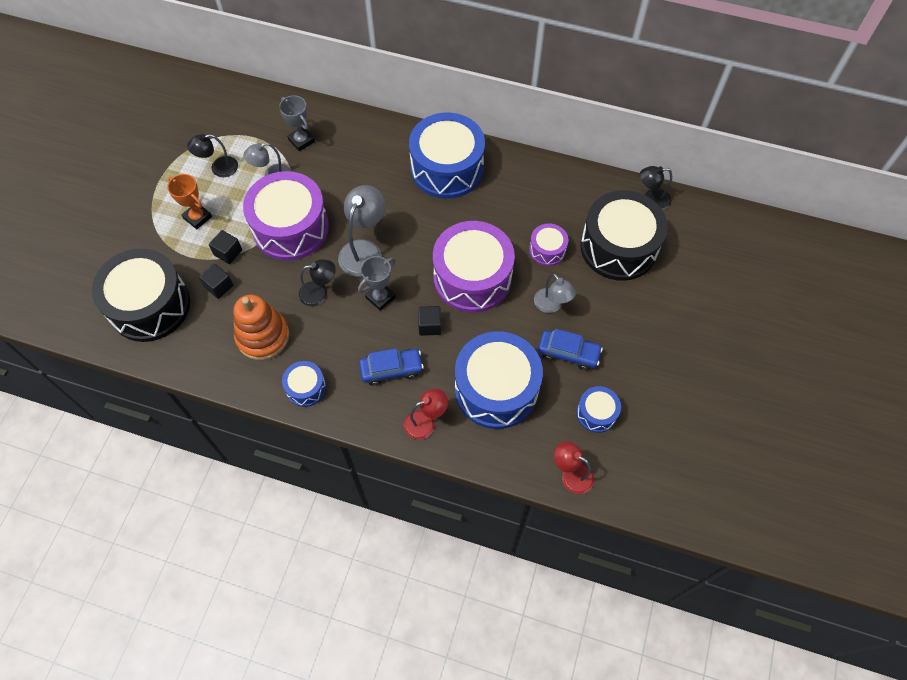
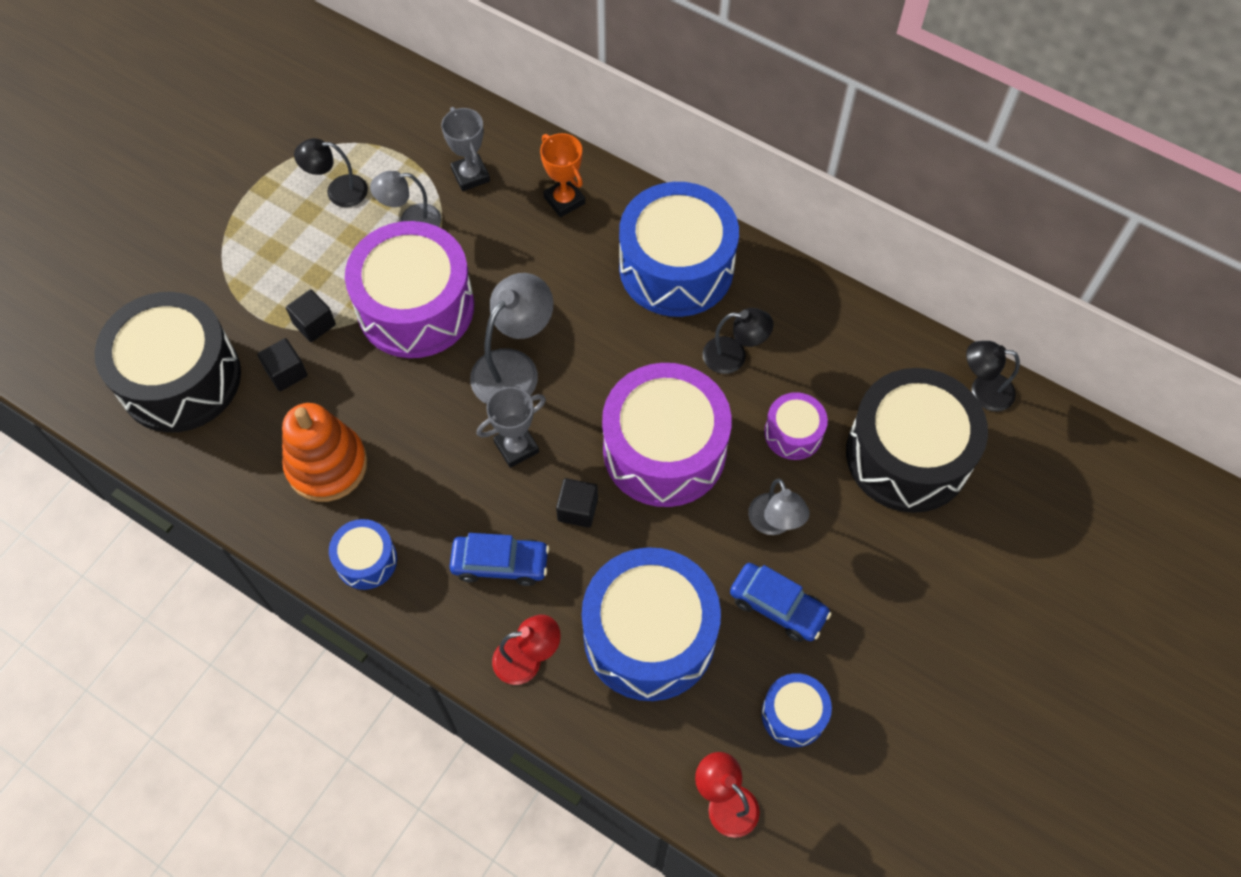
camera: 15 degrees right, 0 degrees up
(197, 217) = (286, 260): orange trophy -> orange trophy (564, 200)
(319, 293) = (428, 418): black lamp -> black lamp (734, 356)

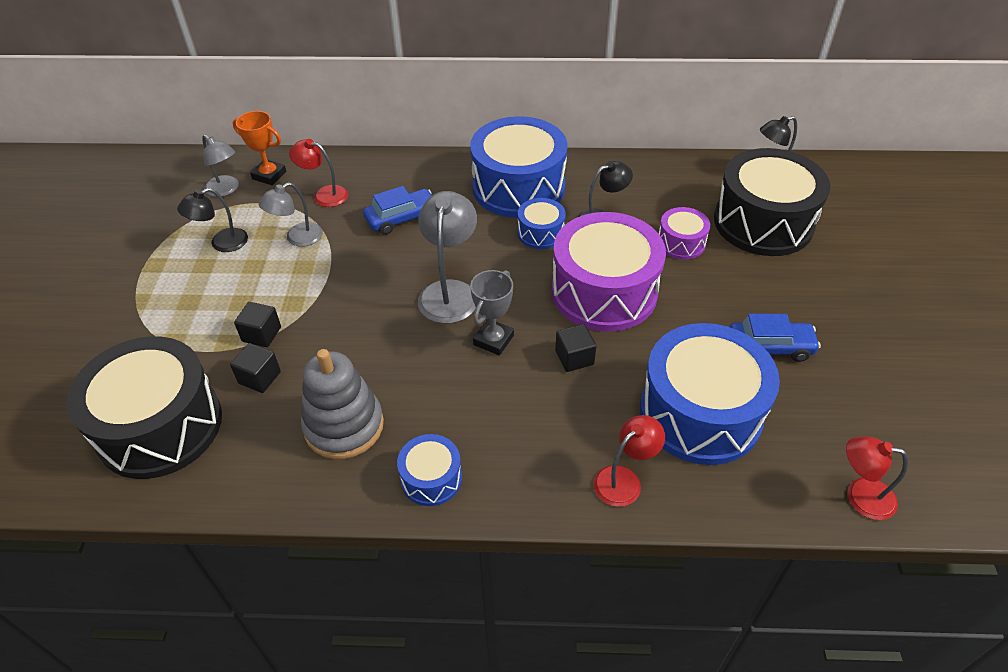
camera: 30 degrees left, 15 degrees down
(327, 465) = (344, 426): orange stacking toy -> grey stacking toy
(416, 307) = (341, 288): purple drum -> none
(470, 175) = (324, 195): grey trophy -> red lamp
(500, 564) = (546, 423): blue car -> blue car (402, 218)
(564, 200) = (407, 182): orange trophy -> orange trophy (269, 175)
(774, 523) = (719, 299): grey lamp -> grey lamp (226, 190)
(793, 714) = (846, 409): blue drum -> blue drum (541, 233)

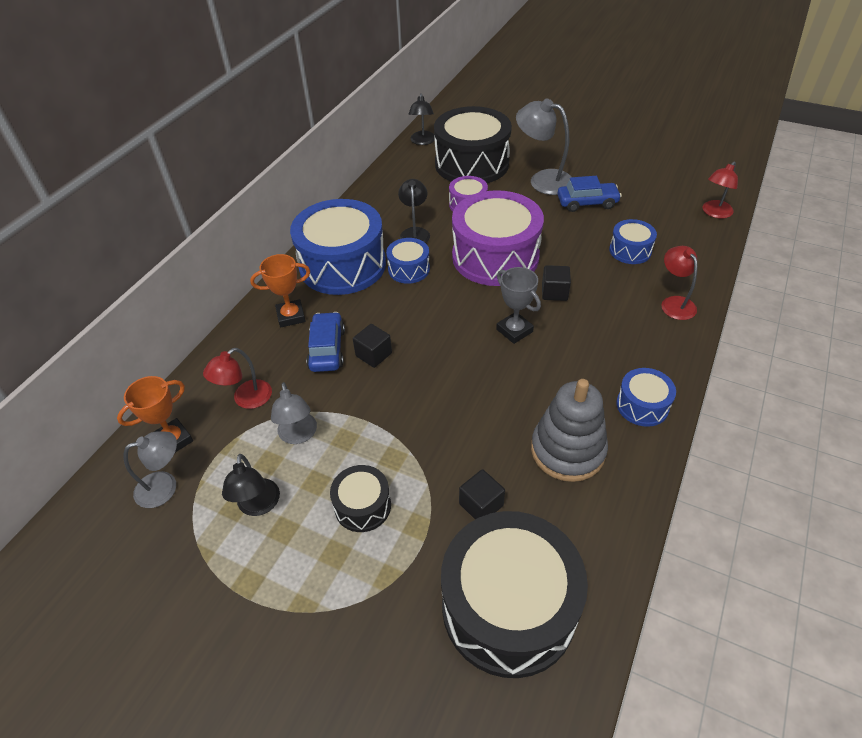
camera: 65 degrees left, 0 degrees up
(237, 302) = (362, 506): none -> black drum
(261, 334) = (422, 492): black cube -> black cube (373, 354)
(431, 182) = (291, 316): none -> orange trophy
(450, 292) = (444, 342): grey lamp -> grey lamp (543, 180)
(700, 412) = (630, 250): blue drum -> blue drum, size x0.48
(769, 347) = (587, 203): blue car -> blue car turned 60 degrees clockwise

